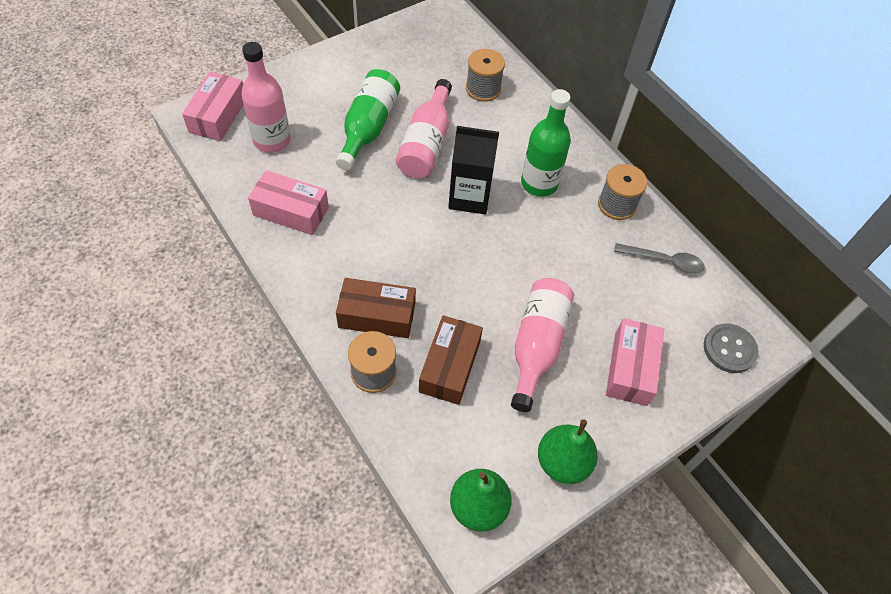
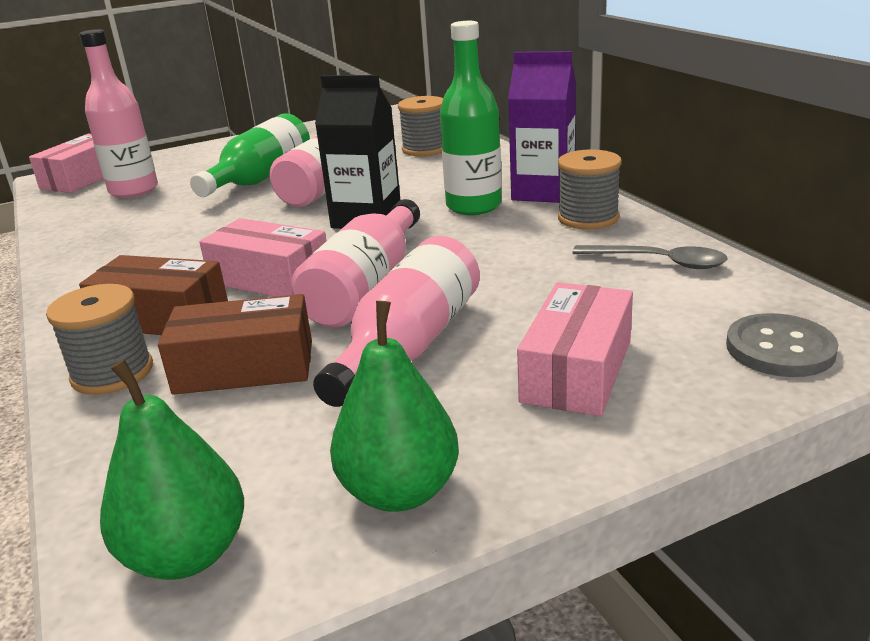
camera: 15 degrees right, 30 degrees down
(291, 211) = (112, 236): pink box -> pink box (270, 279)
(450, 366) = (244, 367): brown box -> brown box turned 60 degrees clockwise
(495, 284) = (366, 287): none -> pink bottle
(582, 166) = (543, 192): none -> purple carton

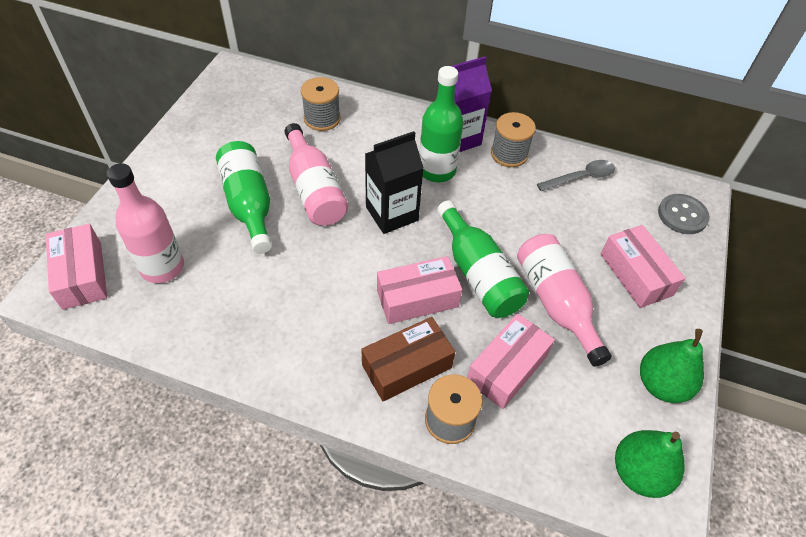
camera: 50 degrees left, 25 degrees up
(244, 367) = (507, 368): brown box -> pink box
(366, 287) = (478, 274): pink bottle -> green bottle

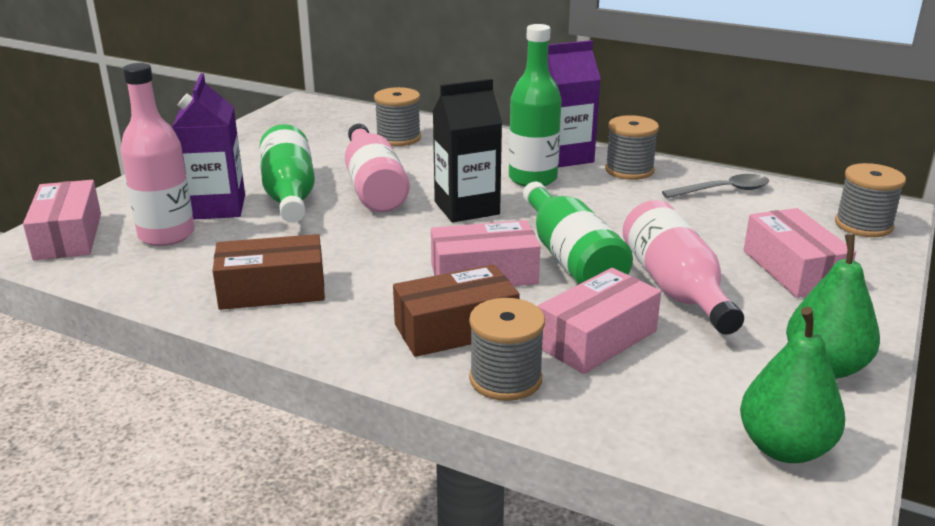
camera: 10 degrees right, 25 degrees down
(194, 226) = (217, 207): none -> purple carton
(262, 331) = (272, 290): none -> brown box
(682, 215) = (863, 225): grey button -> grey spool

